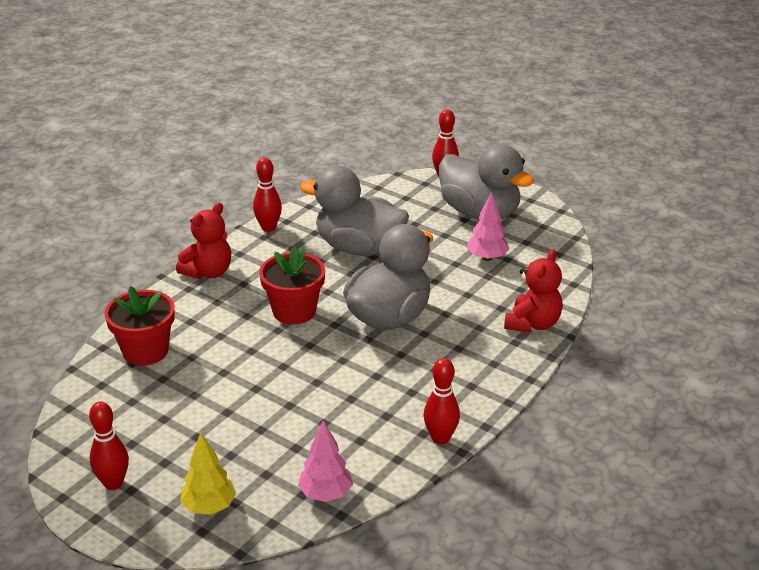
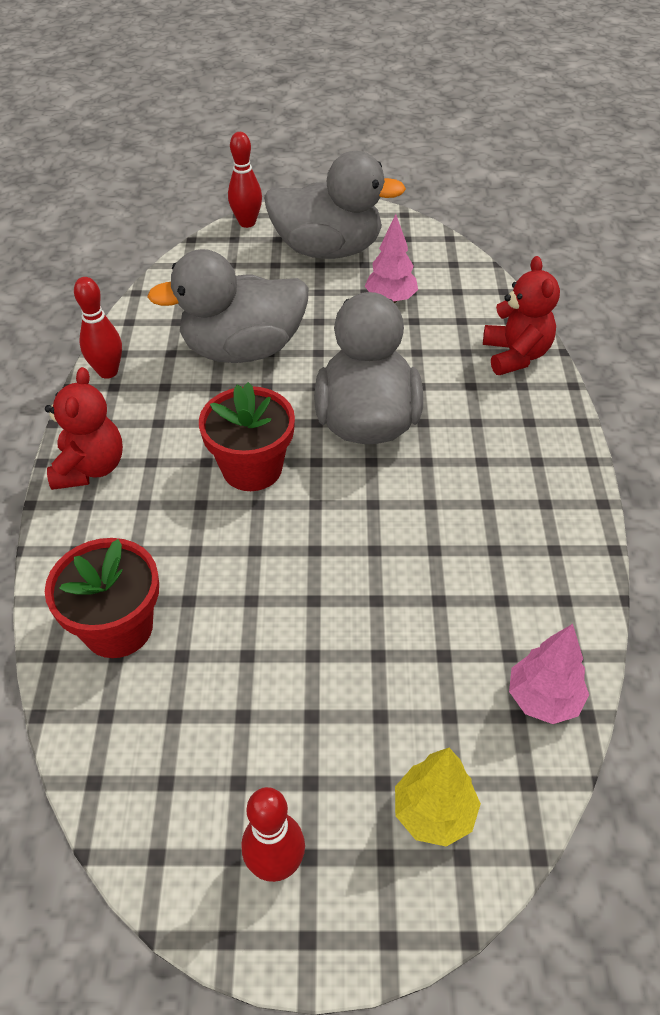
camera: 35 degrees left, 15 degrees up
(440, 438) = (578, 545): red bowling pin -> none

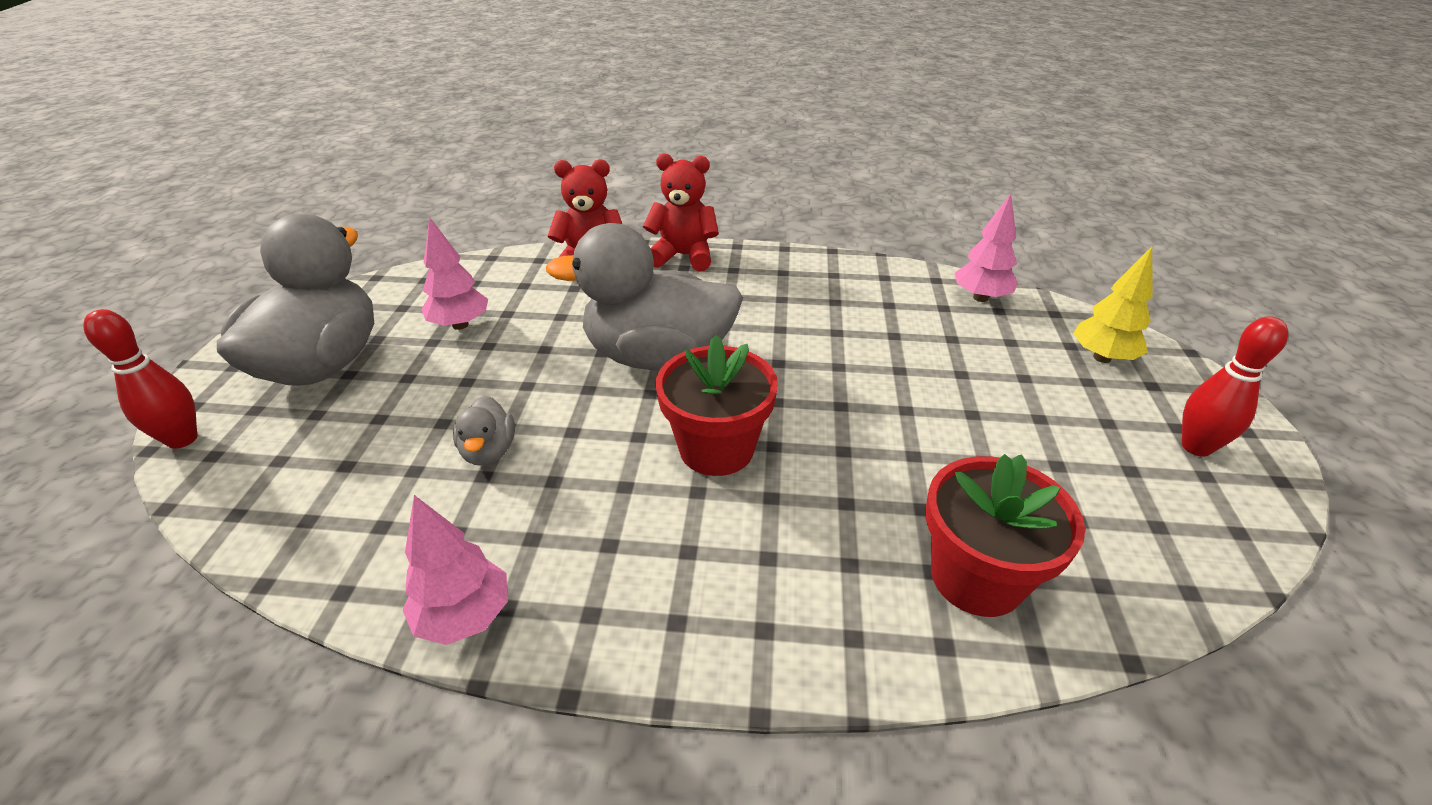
camera: 85 degrees left, 10 degrees down
(90, 468) = (689, 628): red teddy bear -> red teddy bear (683, 256)
(108, 372) = (465, 617): red bowling pin -> pink tree
(243, 349) = (489, 451): grey duck -> grey duck, size x0.42

